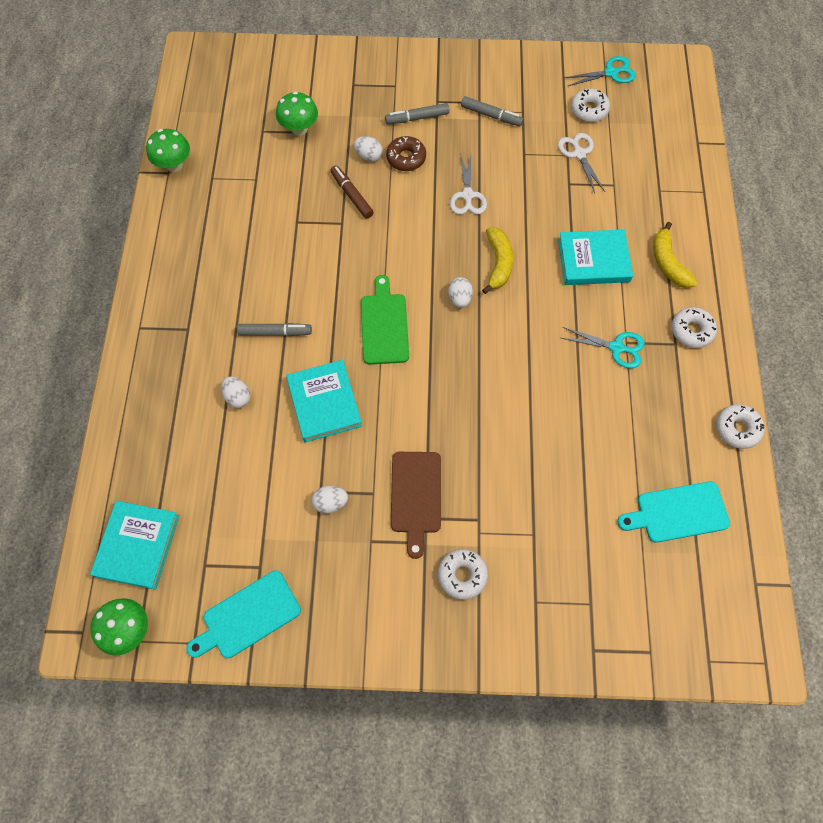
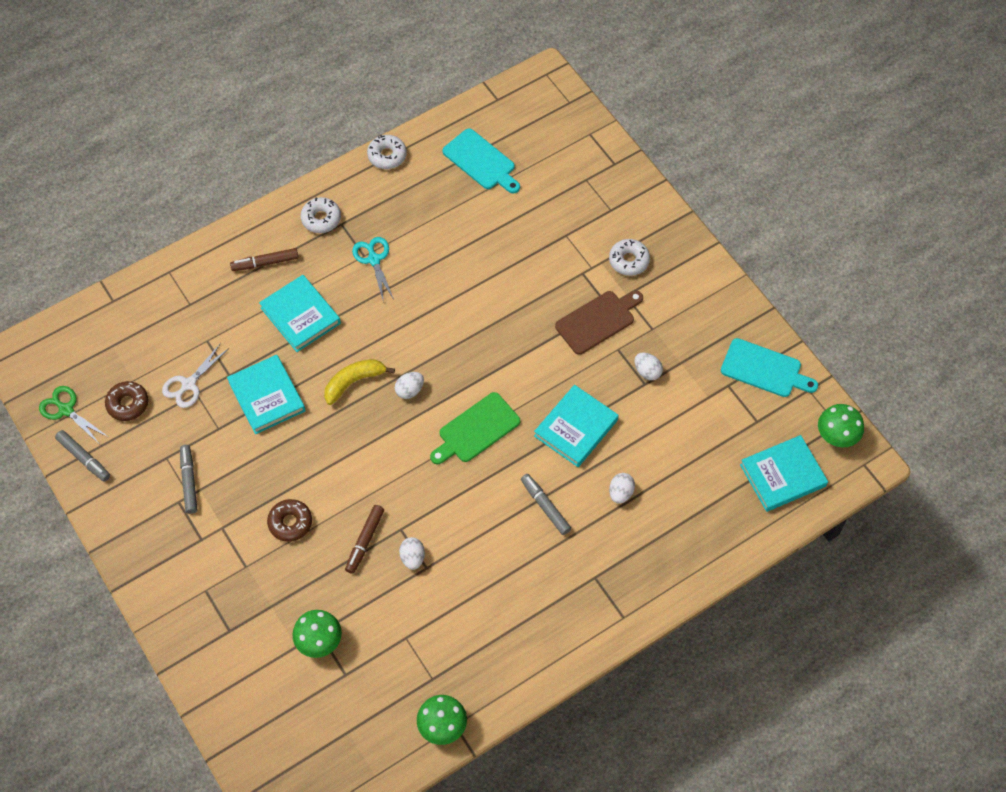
camera: 125 degrees left, 5 degrees down
(368, 156) = (310, 556): white egg -> white egg (412, 558)
(417, 118) = (235, 543): grey marker -> grey marker (84, 458)
(467, 195) = (298, 446): white scissors -> none
(529, 198) = (267, 396): none -> turquoise book
(589, 110) = (128, 404): white donut -> brown donut
(611, 73) = (66, 410): turquoise scissors -> green scissors
(668, 263) = (265, 263): yellow banana -> brown marker

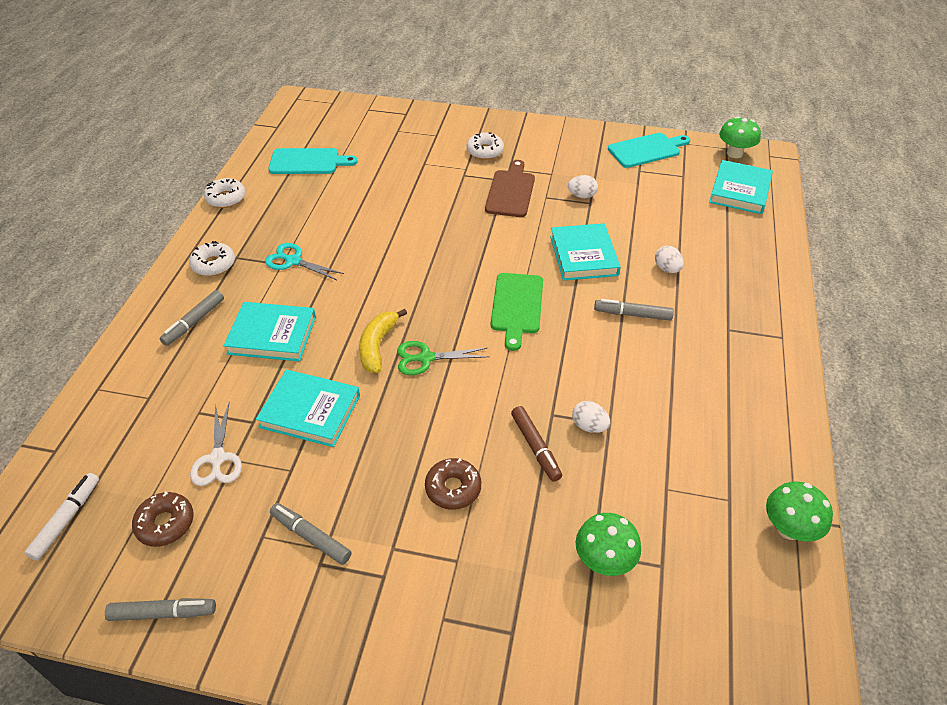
camera: 45 degrees left, 15 degrees down
(66, 410) = (91, 585): green scissors -> green scissors (426, 358)
(84, 356) = (66, 519): none -> white marker
(265, 263) = (194, 322): brown marker -> grey marker
(409, 390) = (431, 319): white egg -> none

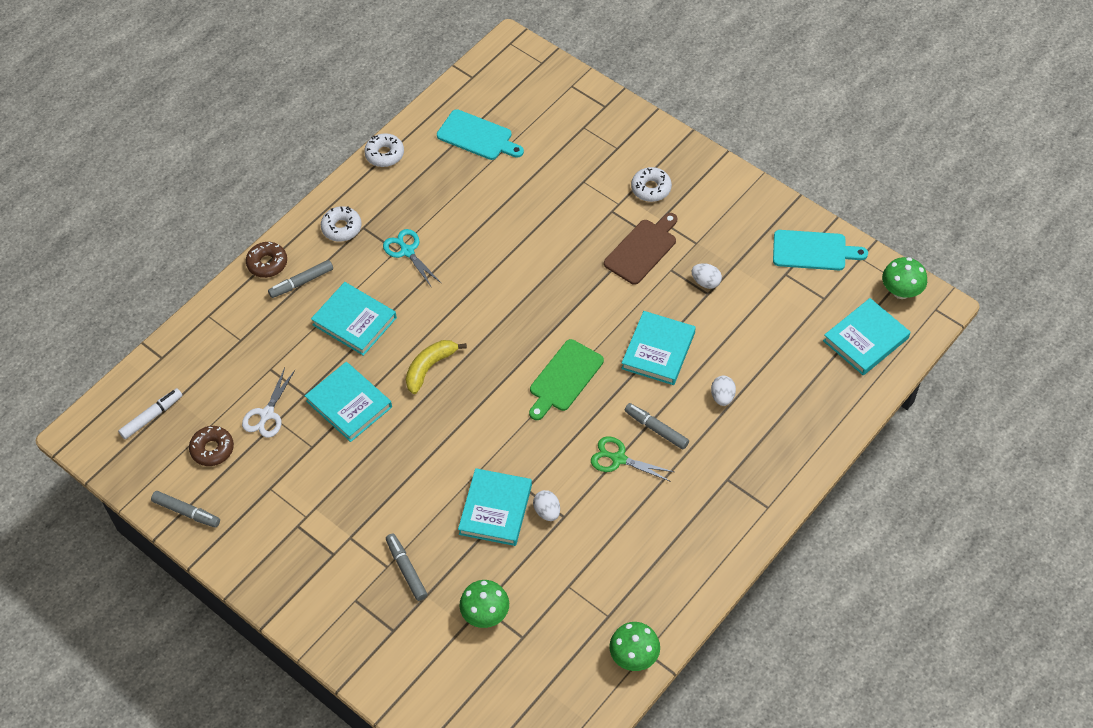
camera: 30 degrees right, 10 degrees up
(311, 537) = (301, 504): grey marker -> grey marker (406, 570)
(426, 358) = (460, 396): green scissors -> green scissors (618, 459)
(453, 488) = (416, 513): brown donut -> brown donut (267, 263)
(535, 447) = (495, 509): brown marker -> turquoise book

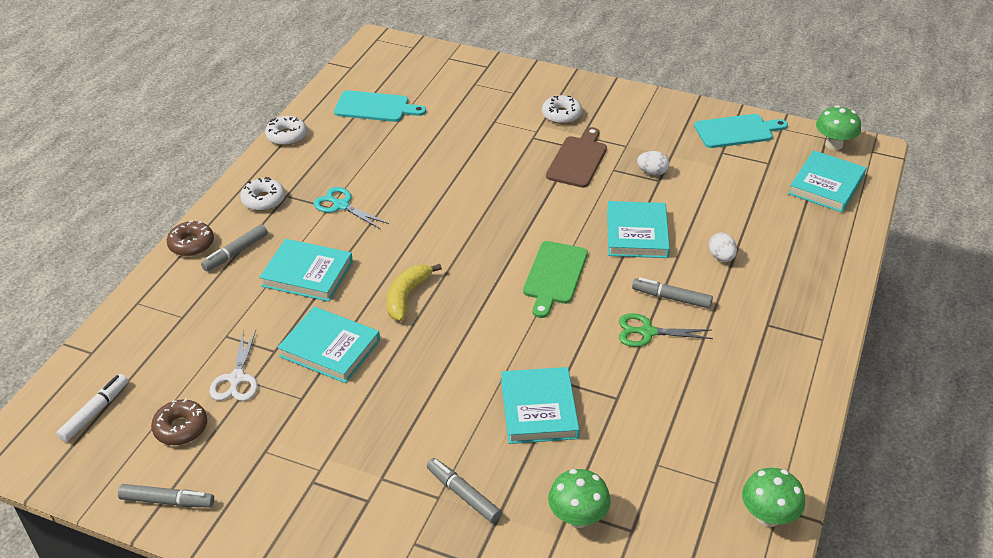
camera: 20 degrees left, 15 degrees down
(547, 511) = (596, 397): white egg -> none

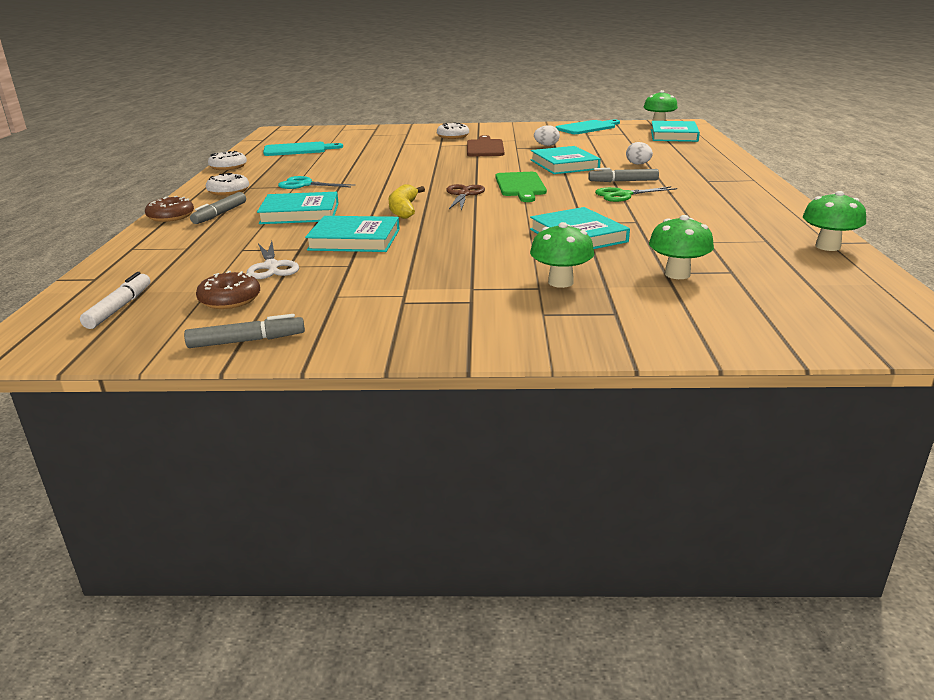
camera: 20 degrees left, 15 degrees down
(463, 495) = (560, 282): grey marker -> green mushroom
(484, 279) = (463, 194): none -> brown scissors

